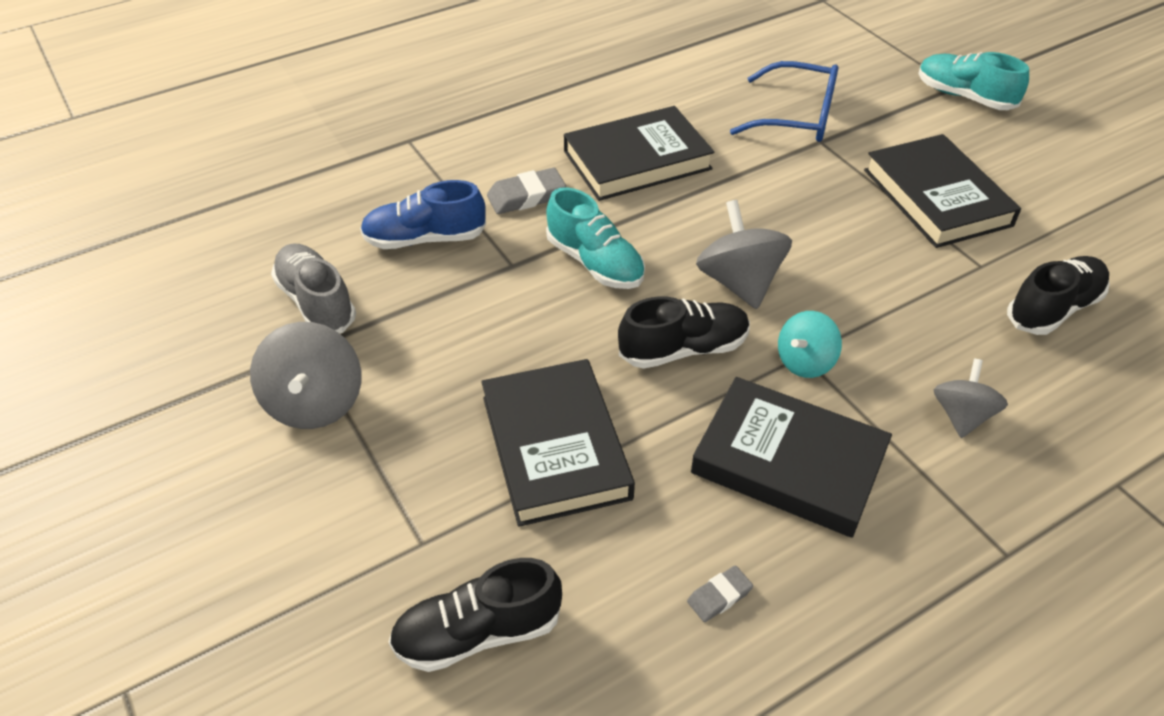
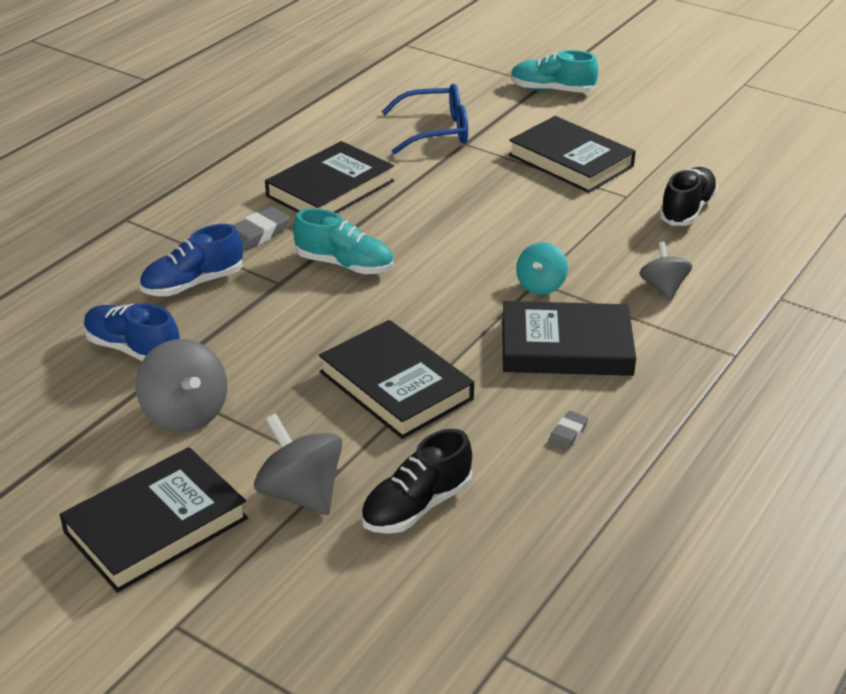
camera: 25 degrees left, 10 degrees down
(193, 541) = (156, 525): none -> black book
(316, 302) = (133, 349): grey shoe -> blue shoe
(683, 349) = (449, 301): black shoe -> none
(739, 282) = (462, 249): grey spinning top -> grey spinning top (301, 493)

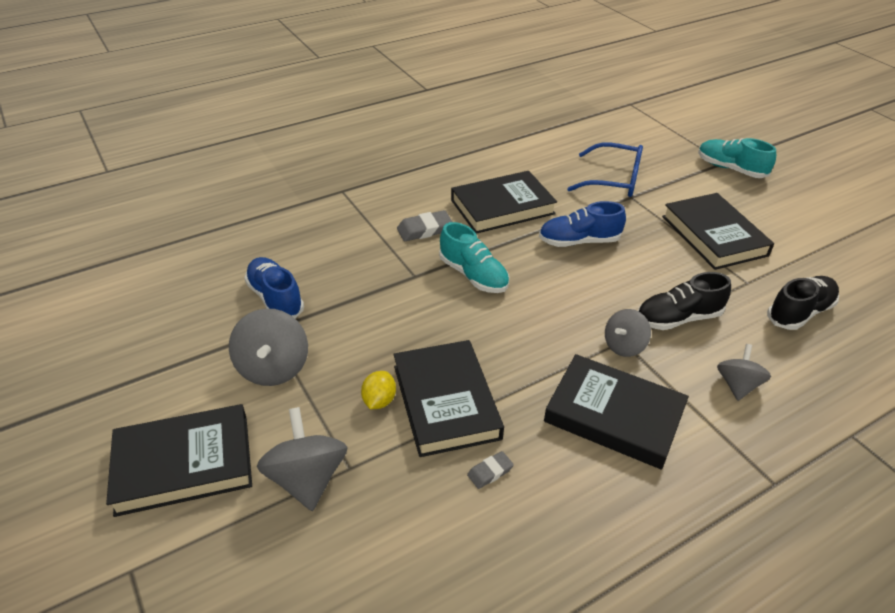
camera: 25 degrees right, 5 degrees up
(193, 283) = (353, 257): blue shoe -> blue shoe (579, 241)
(326, 406) = (379, 400): none -> yellow lemon
(416, 506) = (390, 532): black shoe -> black shoe (678, 318)
(540, 285) = (624, 346): turquoise spinning top -> grey spinning top
(568, 433) = (566, 509): grey eraser -> grey eraser (490, 472)

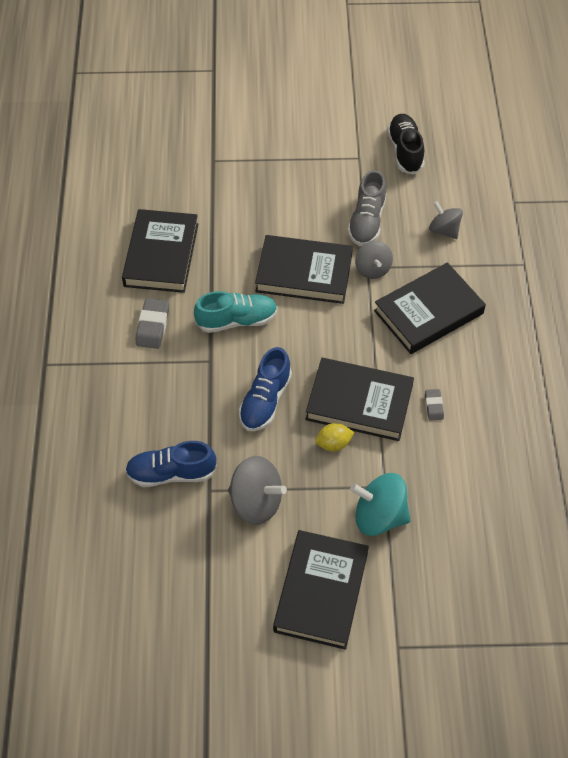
camera: 60 degrees left, 15 degrees up
(307, 478) = (379, 516): grey spinning top -> turquoise spinning top
(379, 400) = (333, 444): yellow lemon -> yellow lemon turned 60 degrees counterclockwise
(579, 241) = (244, 228): blue shoe -> blue shoe (265, 401)
(613, 180) = (181, 158): blue glasses -> none
(678, 318) = (367, 221): black shoe -> grey shoe
(714, 235) = (297, 141): black book -> black book (304, 273)
(730, 169) = (225, 73): turquoise shoe -> none

